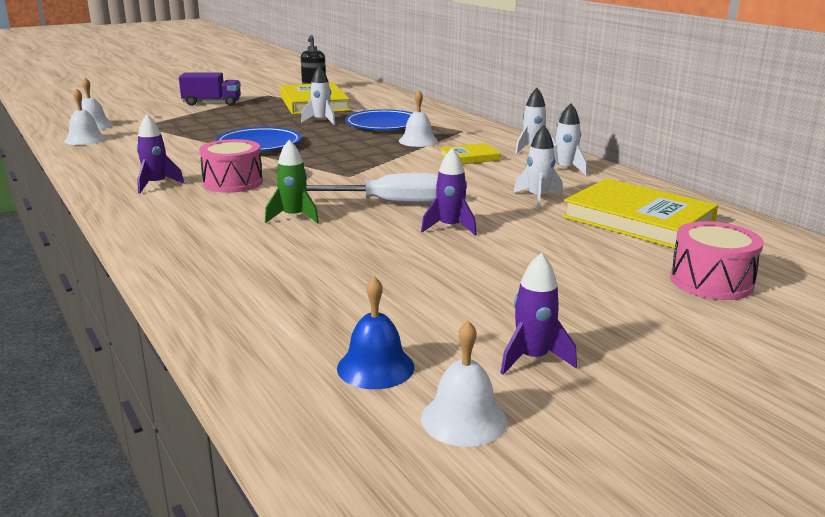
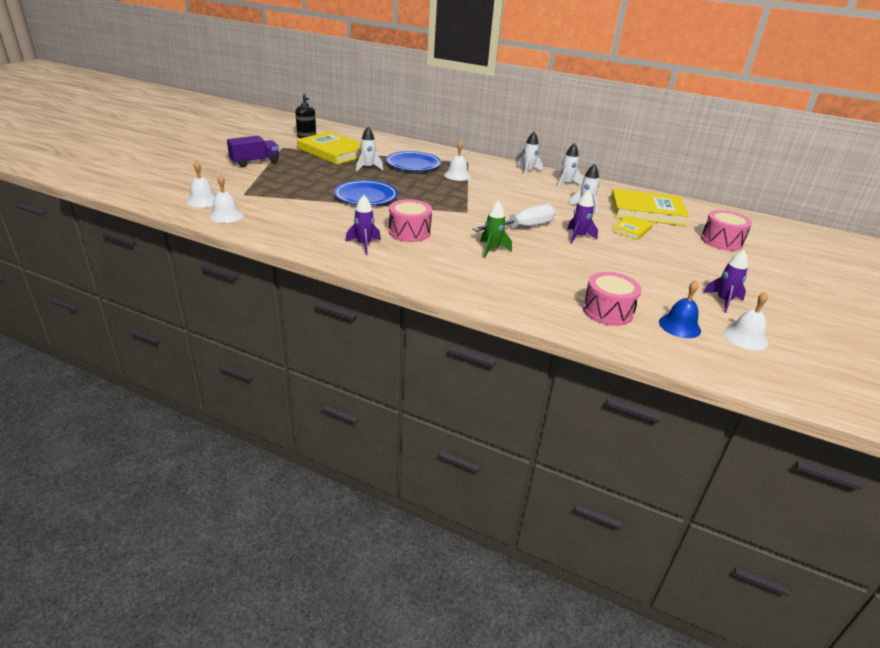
camera: 35 degrees left, 10 degrees up
(300, 317) = (607, 311): none -> pink drum
(469, 157) = (507, 184): yellow book -> yellow book (631, 230)

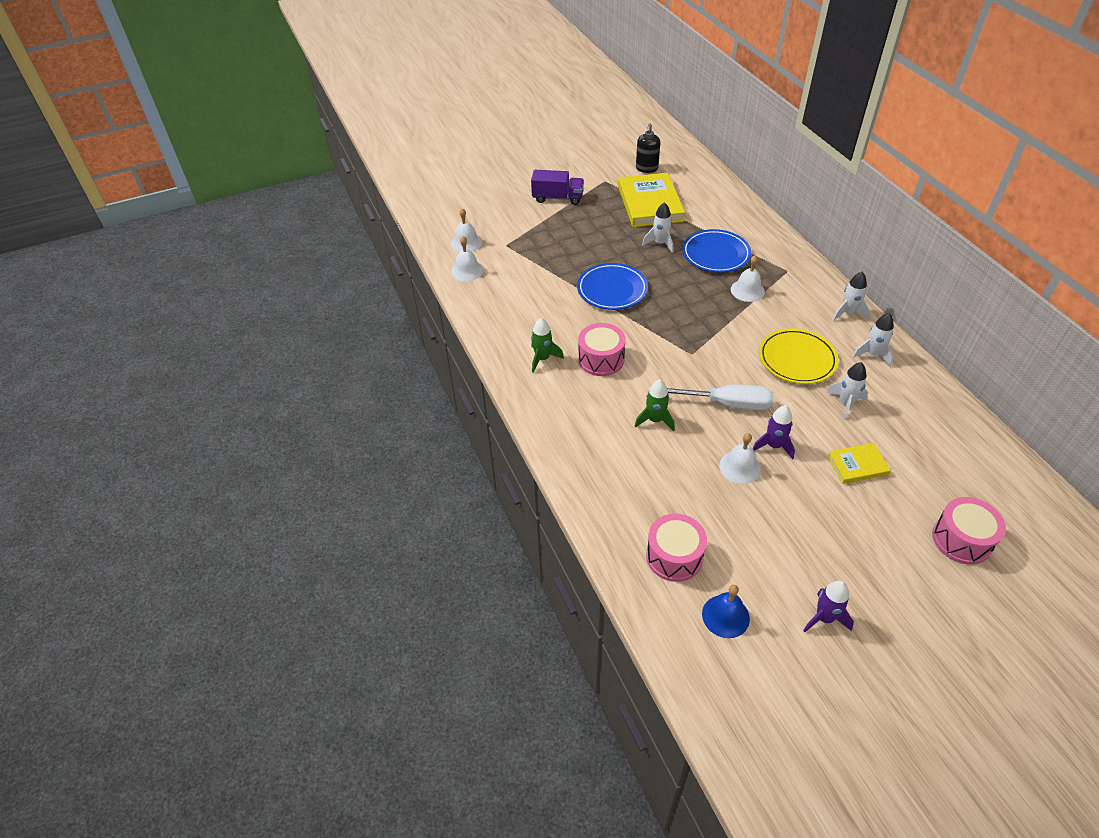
camera: 45 degrees right, 15 degrees up
(364, 245) = (542, 359): purple rocket -> green rocket
(531, 196) = (797, 359): none -> yellow plate
(646, 211) = (922, 446): yellow book -> none
(745, 337) = (779, 672): white bell -> white bell (740, 467)

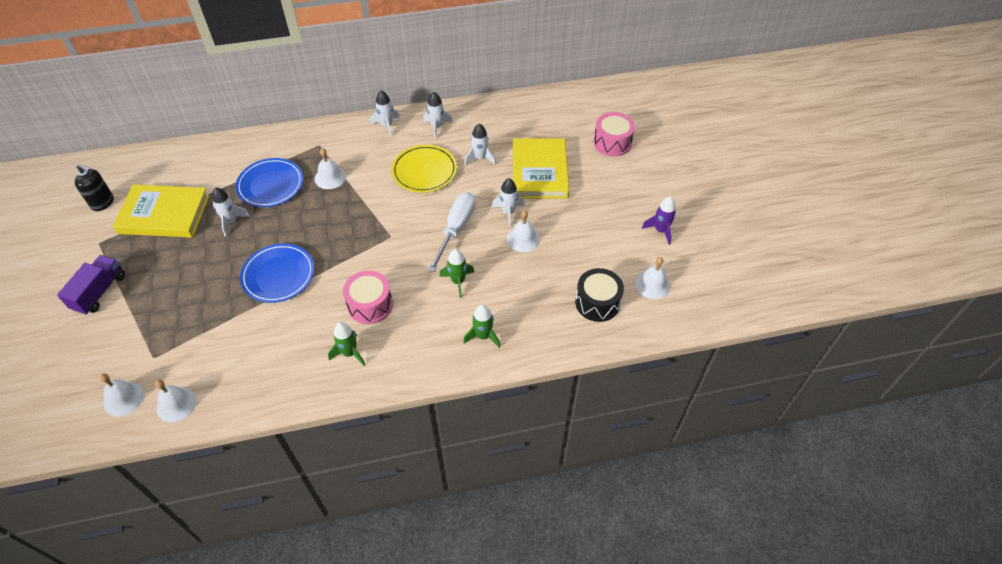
camera: 80 degrees left, 5 degrees up
(592, 455) = (483, 336): none -> green rocket
(674, 556) = (597, 302): pink drum -> black drum
(725, 616) = (652, 284): blue bell -> white bell
(773, 446) = (508, 212): purple rocket -> white rocket
(857, 465) = (539, 172): yellow book -> yellow book, size x1.95

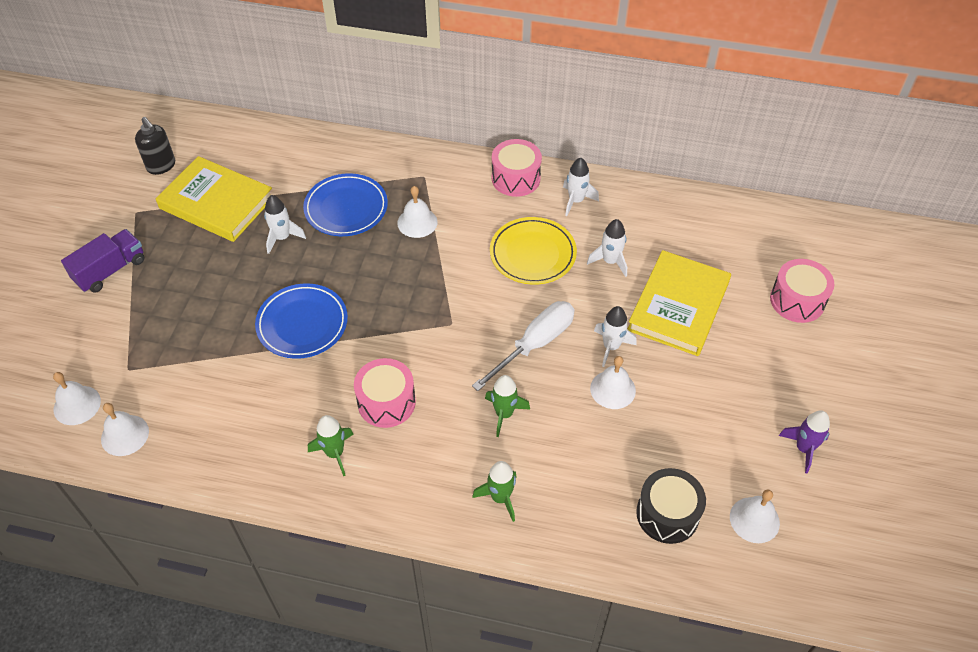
camera: 25 degrees right, 0 degrees up
(387, 126) = (515, 178): white rocket -> pink drum

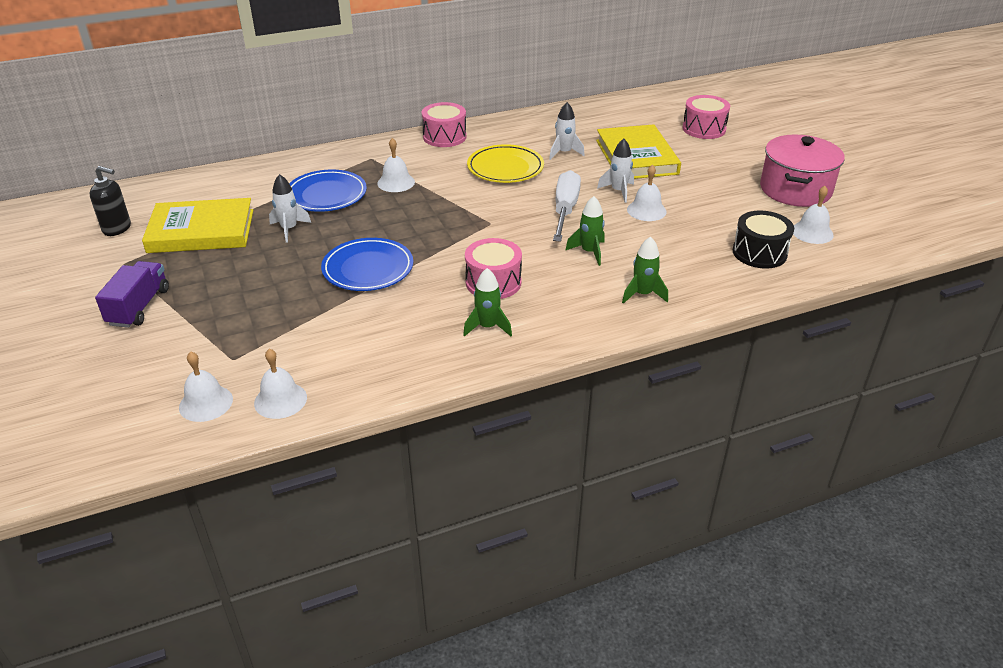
camera: 35 degrees left, 15 degrees down
(576, 201) = (503, 133): white rocket -> none
(803, 448) = (795, 189): purple rocket -> pink pot

